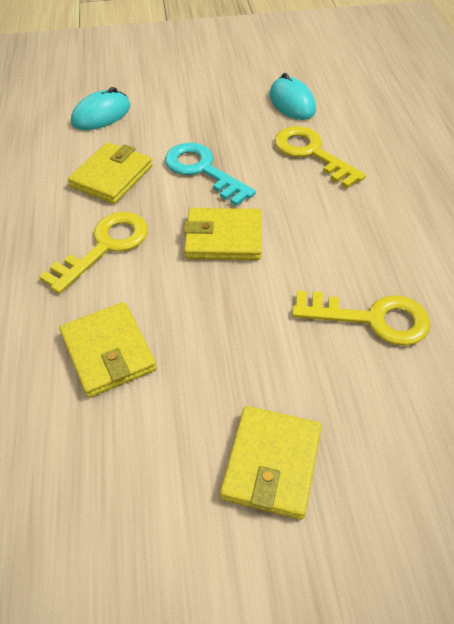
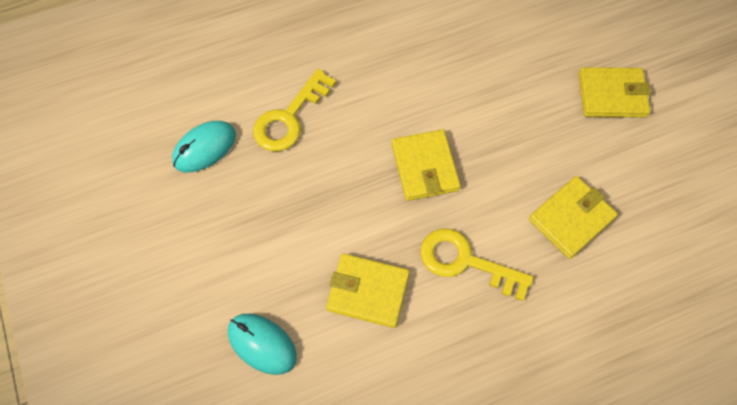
camera: 105 degrees left, 15 degrees up
(203, 170) = (337, 207): turquoise key -> none
(371, 319) = (476, 53): yellow key -> none

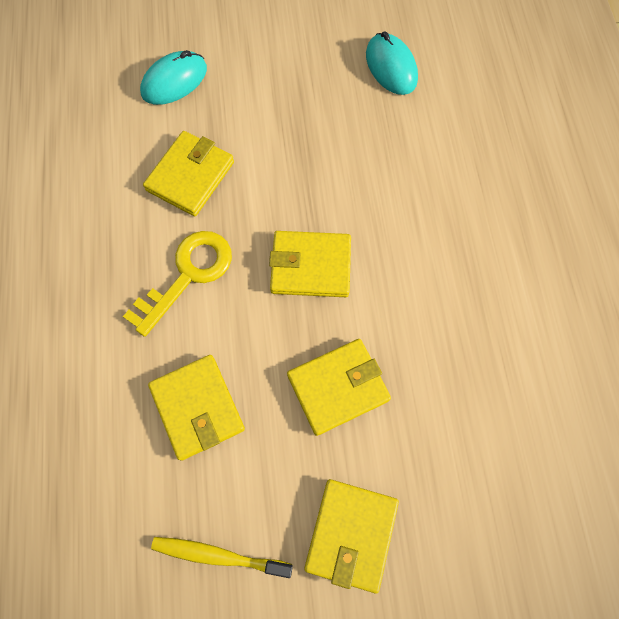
camera: 105 degrees right, 5 degrees up
(289, 117) = (409, 147): yellow key -> none
(516, 125) = (338, 387): none -> yellow wallet
(664, 173) = (218, 555): none -> yellow toothbrush

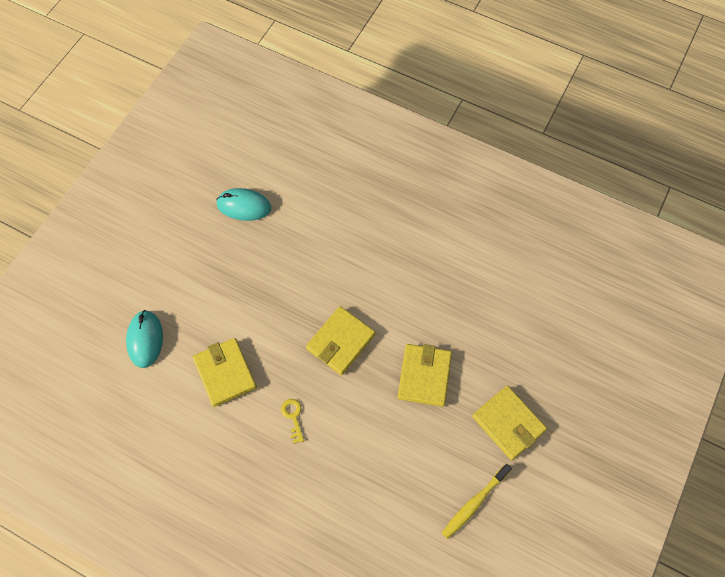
camera: 55 degrees left, 5 degrees down
(187, 275) = (293, 417): yellow key -> yellow key, size x0.48
(197, 407) = (382, 463): yellow wallet -> none

